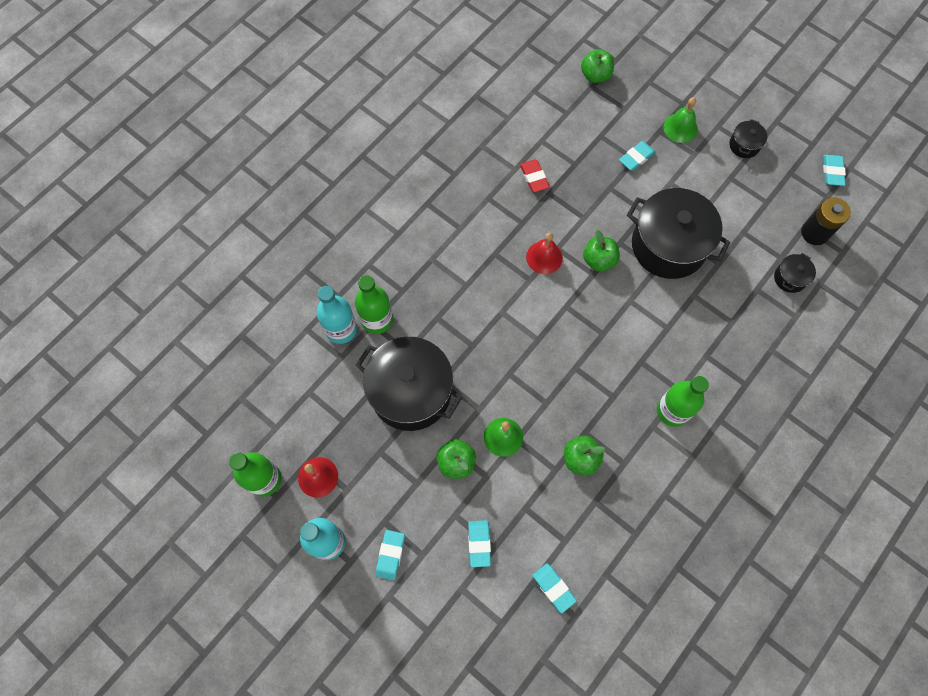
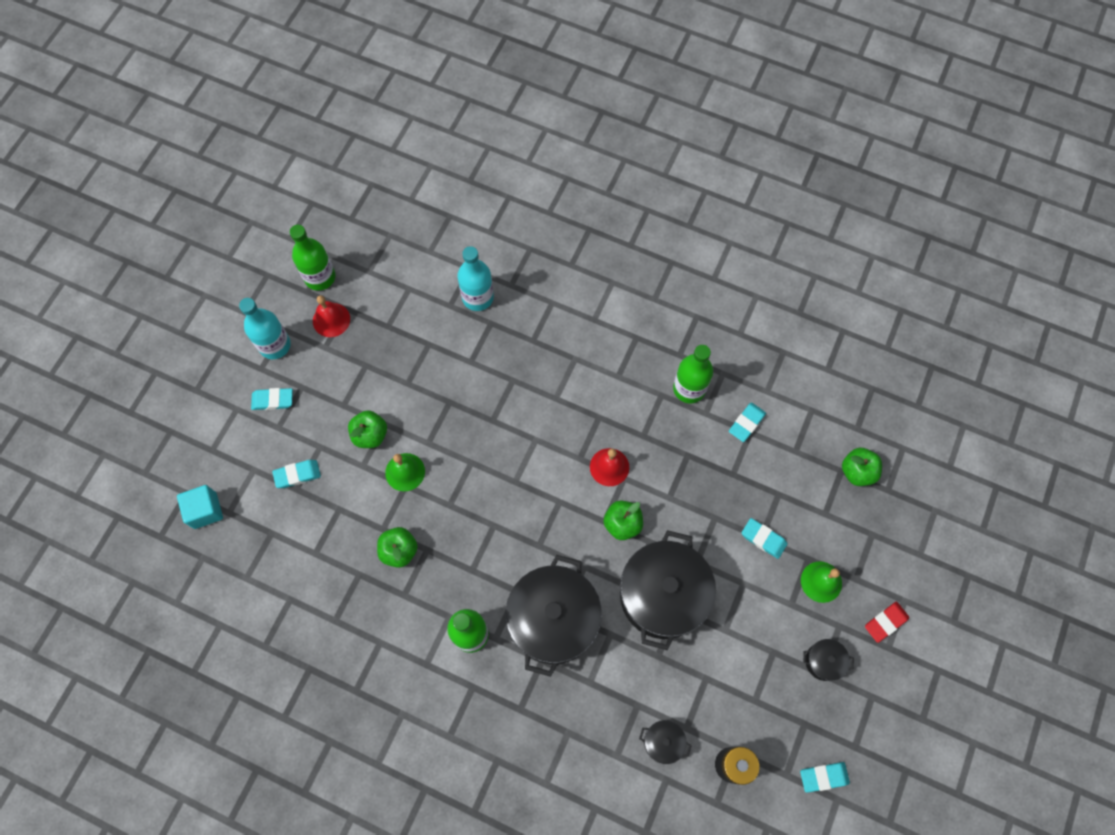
camera: 75 degrees right, 0 degrees up
(377, 320) = (496, 326): green bottle -> green bottle (689, 388)
(411, 392) = (430, 376): black pot -> black pot (553, 620)
(493, 649) = (205, 510): none -> turquoise cube
(534, 177) = (701, 435): red eraser -> red eraser (885, 622)
(553, 588) = (268, 552): turquoise eraser -> turquoise eraser (746, 423)

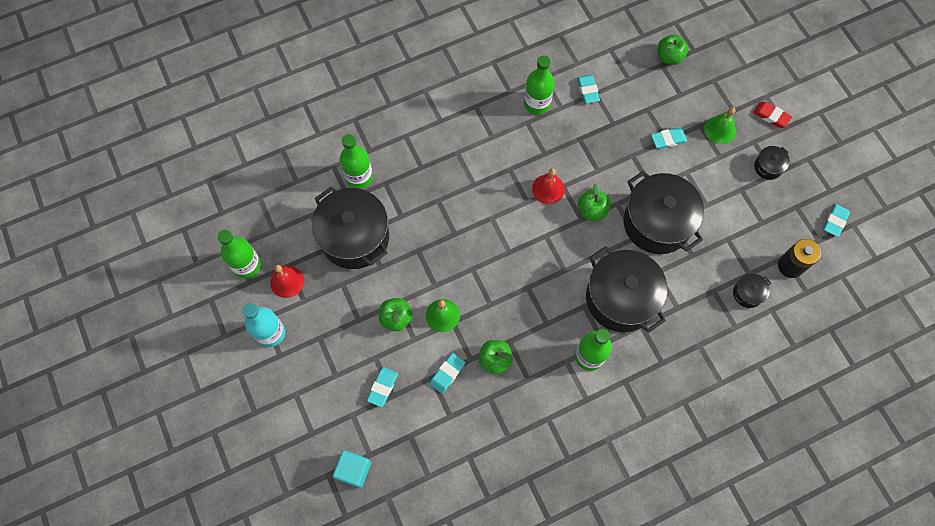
camera: 50 degrees left, 0 degrees up
(273, 400) = (312, 364): turquoise eraser -> turquoise eraser (447, 374)
(417, 340) = (355, 237): none -> black pot
(478, 297) = (359, 177): turquoise bottle -> green bottle
(885, 622) = (771, 116): red eraser -> red eraser turned 60 degrees counterclockwise

